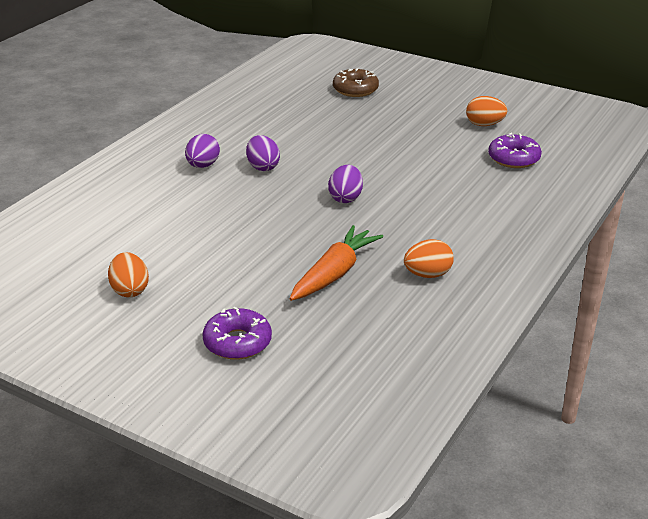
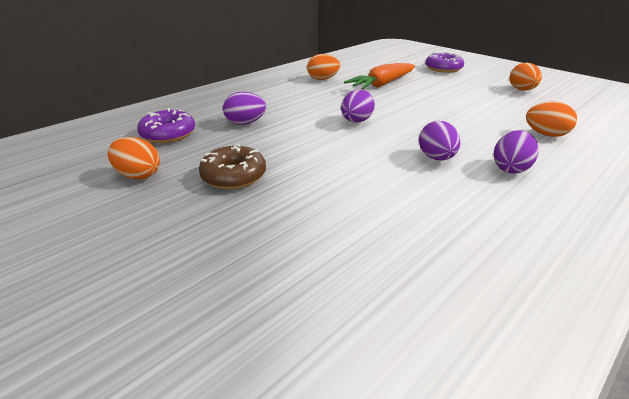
camera: 165 degrees left, 0 degrees up
(149, 207) = (545, 134): none -> orange egg
(355, 89) = (253, 286): brown donut -> brown donut (234, 176)
(457, 180) = (245, 123): none -> purple egg

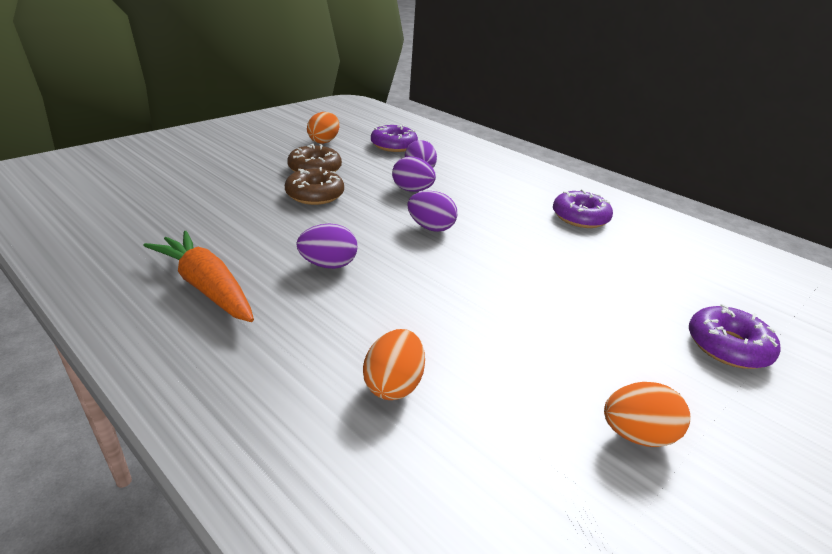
camera: 85 degrees right, 0 degrees up
(305, 171) = (315, 195): none -> brown donut
(323, 79) = (580, 217): orange egg -> purple donut
(382, 84) = (580, 261): orange carrot -> orange carrot (206, 287)
(510, 168) = (291, 312): purple egg -> purple egg (412, 190)

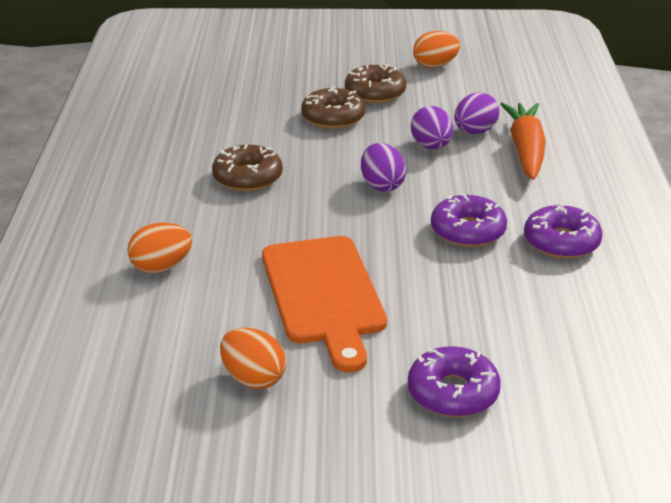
camera: 50 degrees right, 0 degrees up
(206, 287) = (149, 156): orange carrot -> orange carrot (525, 150)
(328, 265) = (247, 177): purple egg -> brown donut
(393, 145) = (503, 93): purple donut -> purple donut (468, 231)
(543, 327) = (323, 294): none -> orange cutting board

